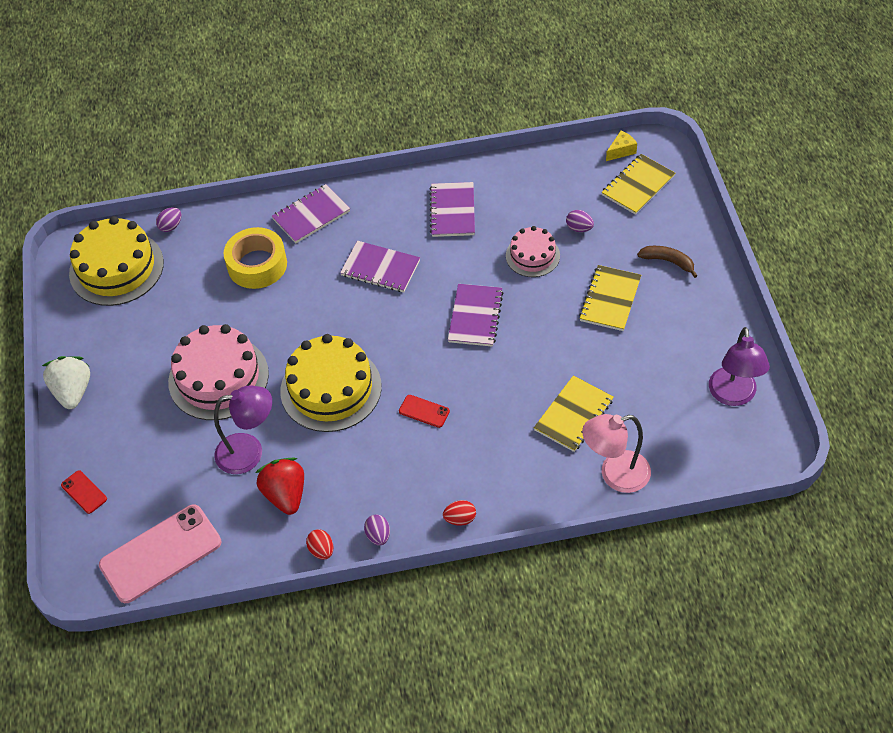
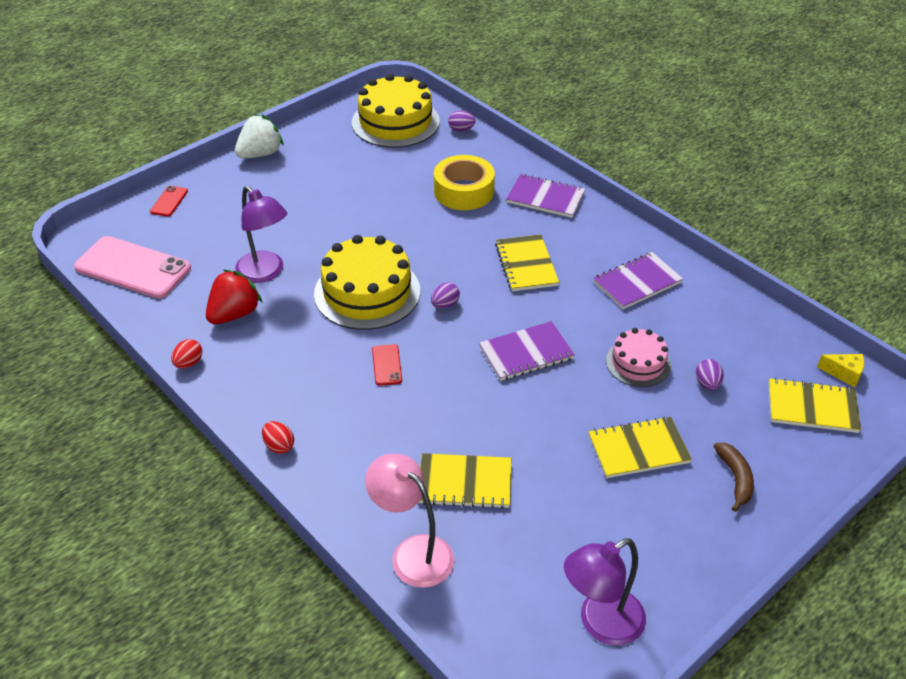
camera: 55 degrees right, 10 degrees down
(218, 378) = (329, 222): pink cake -> none
(378, 536) = (226, 394): purple egg -> purple egg (445, 305)
(380, 268) = (526, 265): purple notebook -> yellow notebook

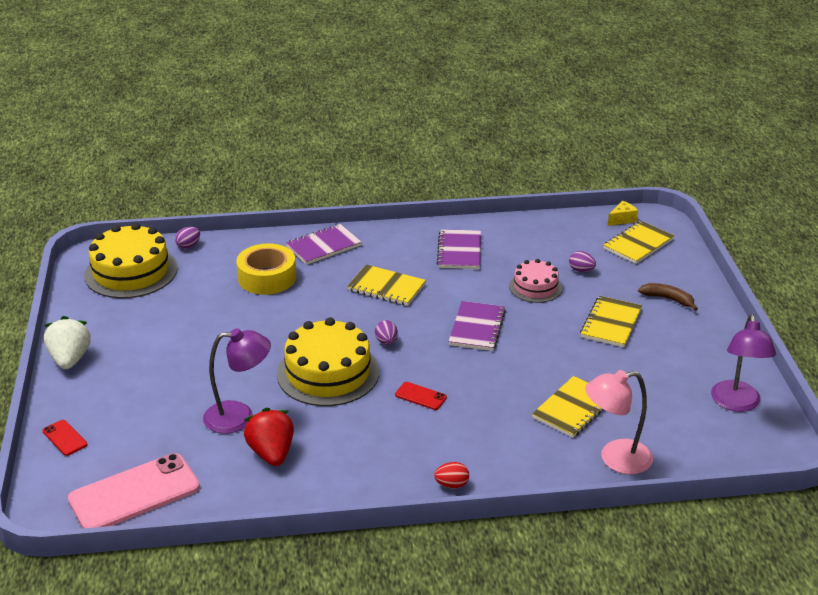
camera: 55 degrees left, 10 degrees down
(189, 363) = (303, 501): red egg -> none

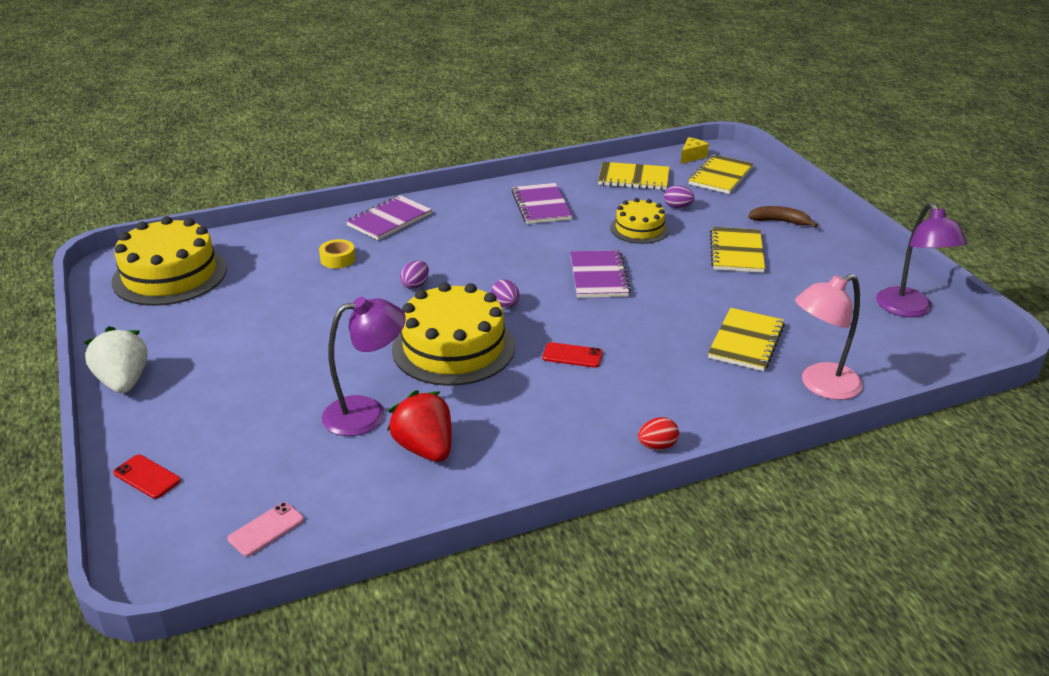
camera: 15 degrees left, 0 degrees up
(134, 493) = (266, 529): pink phone -> pink phone, size x0.44
(188, 246) = (231, 239): purple egg -> purple egg (415, 285)
(267, 278) = (338, 259): yellow tape -> yellow tape, size x0.51
(386, 287) = (479, 250): yellow notebook -> yellow notebook (633, 178)
(535, 287) = (639, 229): pink cake -> yellow cake

